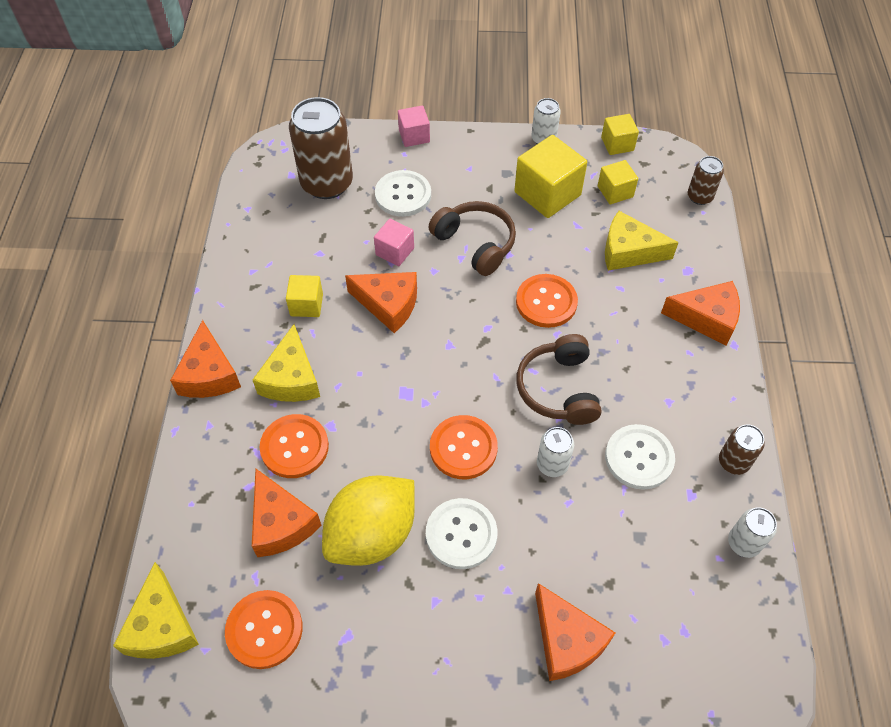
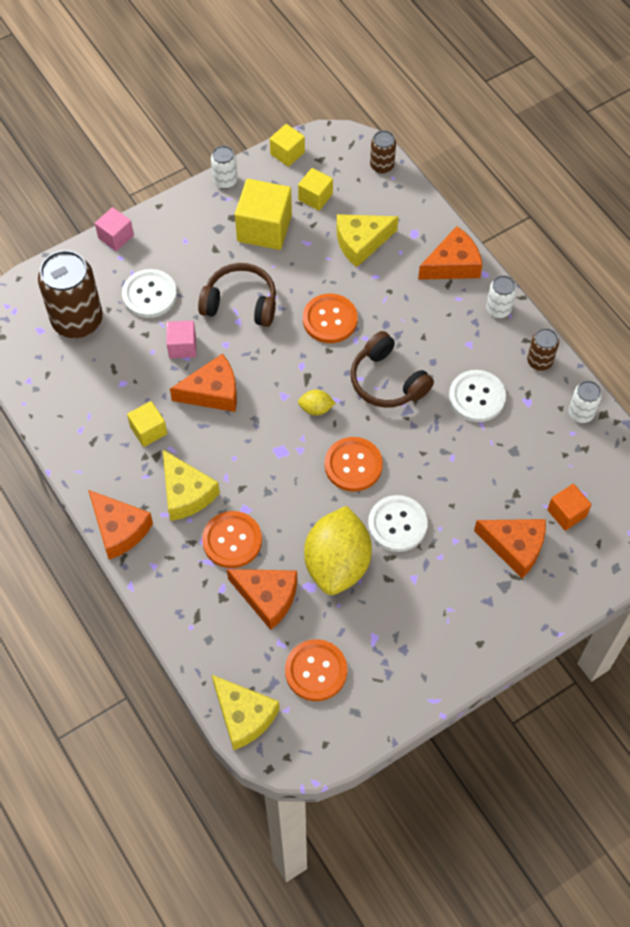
camera: 35 degrees left, 5 degrees up
(470, 374) = (316, 408): none -> yellow lemon
(552, 464) = (422, 438): white can -> white can (498, 309)
(651, 641) = (566, 513): none -> orange cube

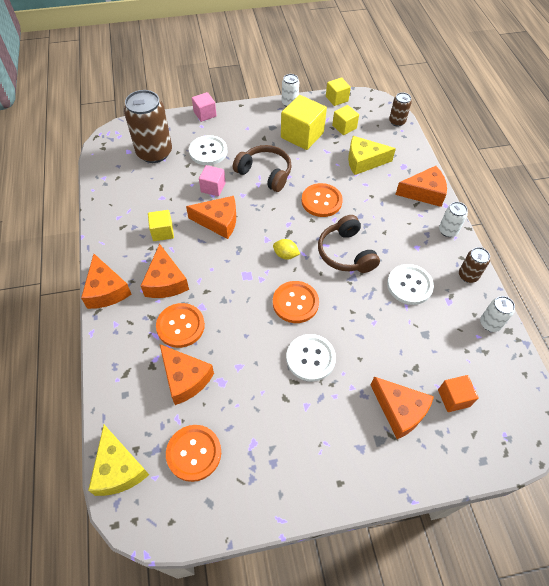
camera: 20 degrees right, 5 degrees down
(186, 493) = (165, 281): yellow cheese -> orange cheese
(337, 563) = (251, 372): yellow lemon -> none

